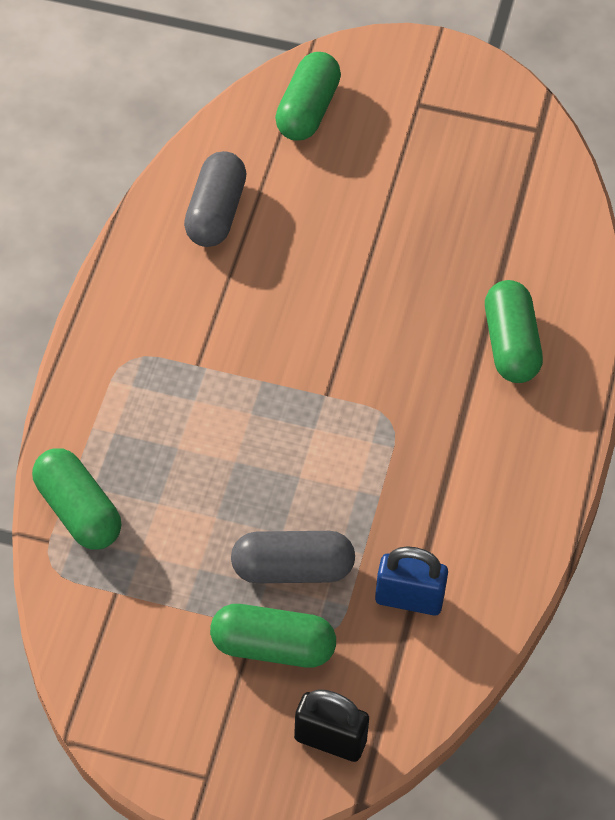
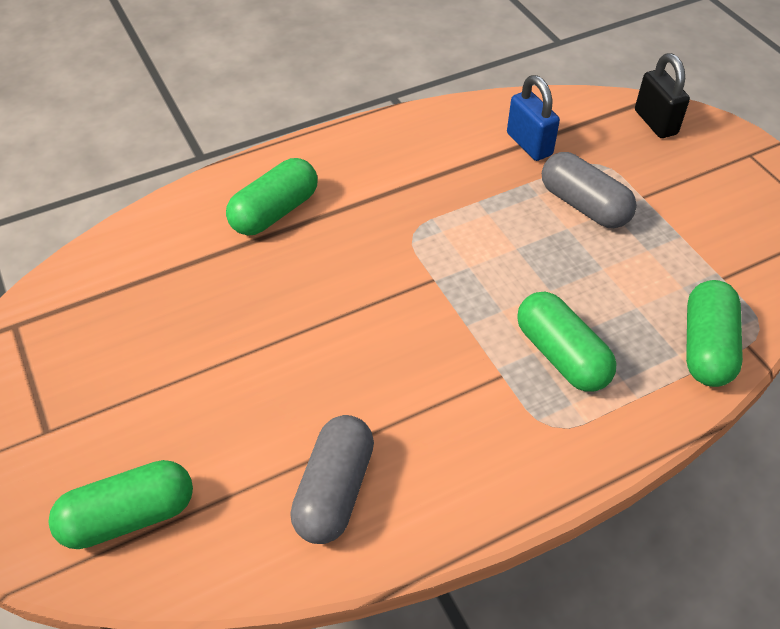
camera: 130 degrees left, 5 degrees down
(215, 213) = (334, 490): grey capsule -> grey capsule turned 45 degrees counterclockwise
(273, 647) = (642, 179): green capsule -> green capsule (561, 355)

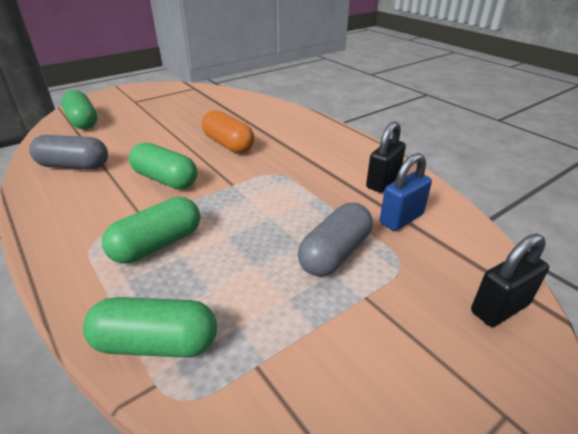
camera: 80 degrees right, 15 degrees down
(275, 212) = (280, 129): green capsule -> green capsule (165, 179)
(310, 279) = (228, 144): none -> orange capsule
(453, 140) = (383, 182): none -> black padlock

